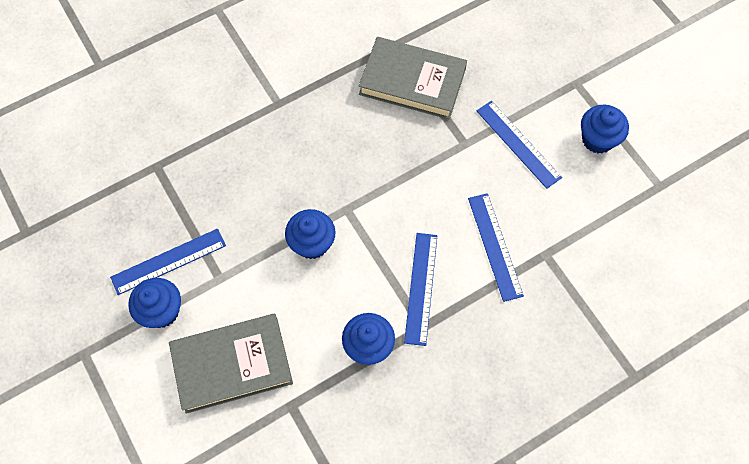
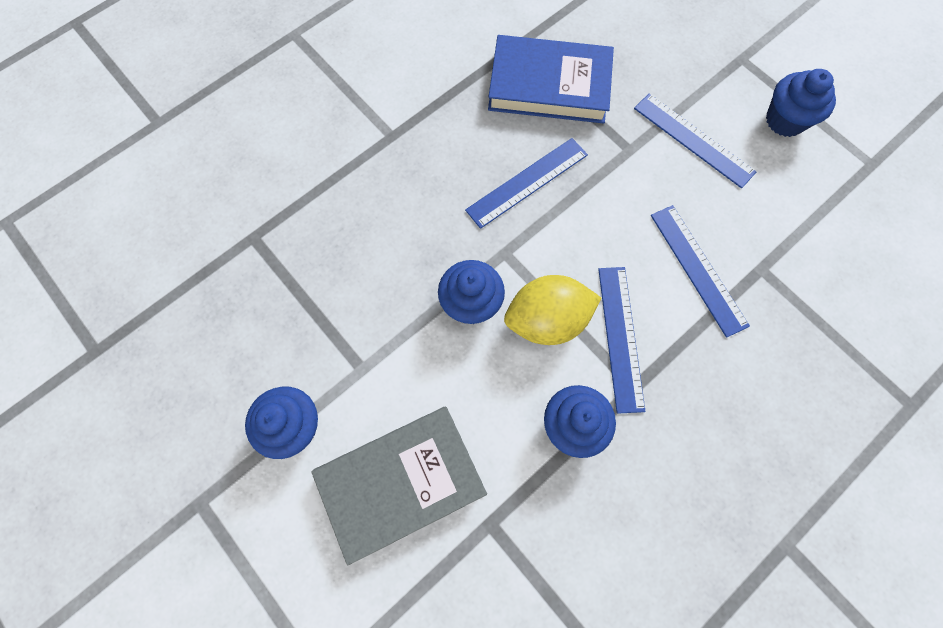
camera: 10 degrees left, 5 degrees up
(168, 261) = (291, 358): blue ruler -> blue ruler (527, 182)
(367, 265) = (547, 320): none -> yellow lemon
(412, 82) = (549, 85): grey book -> blue book

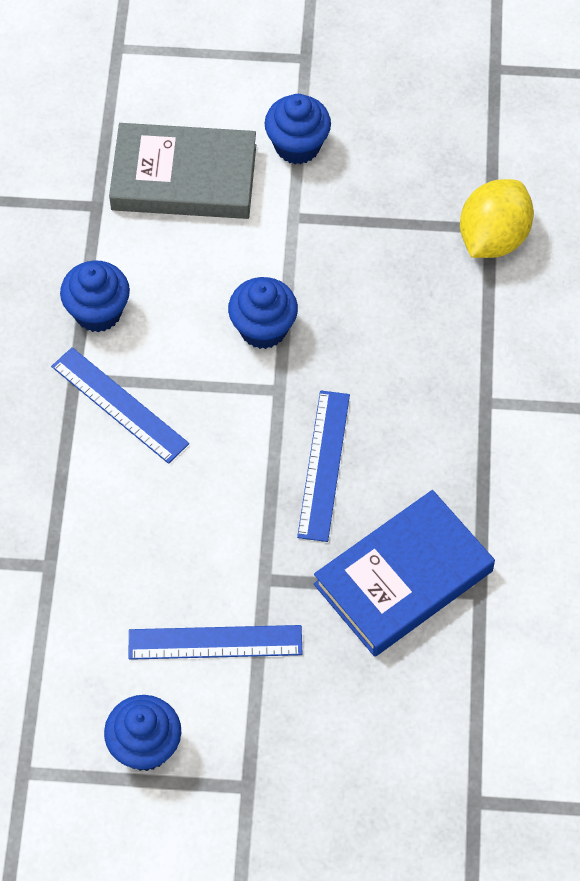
camera: 135 degrees right, 10 degrees down
(401, 482) = (184, 177): grey book -> grey book turned 75 degrees clockwise
(547, 320) = (191, 368): yellow lemon -> yellow lemon (493, 238)
(698, 269) = (104, 517): blue ruler -> none

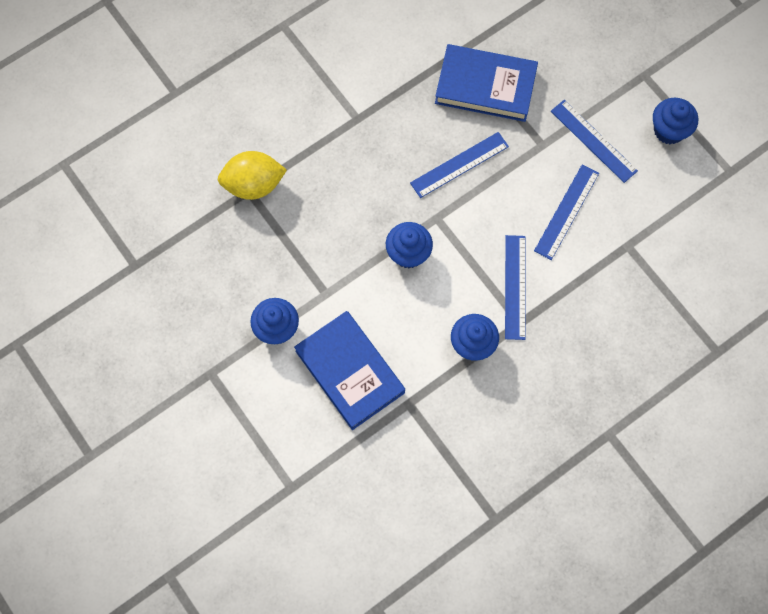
camera: 130 degrees left, 10 degrees up
(154, 534) = (567, 212): none -> blue ruler
(184, 177) = (350, 372): grey book -> blue book

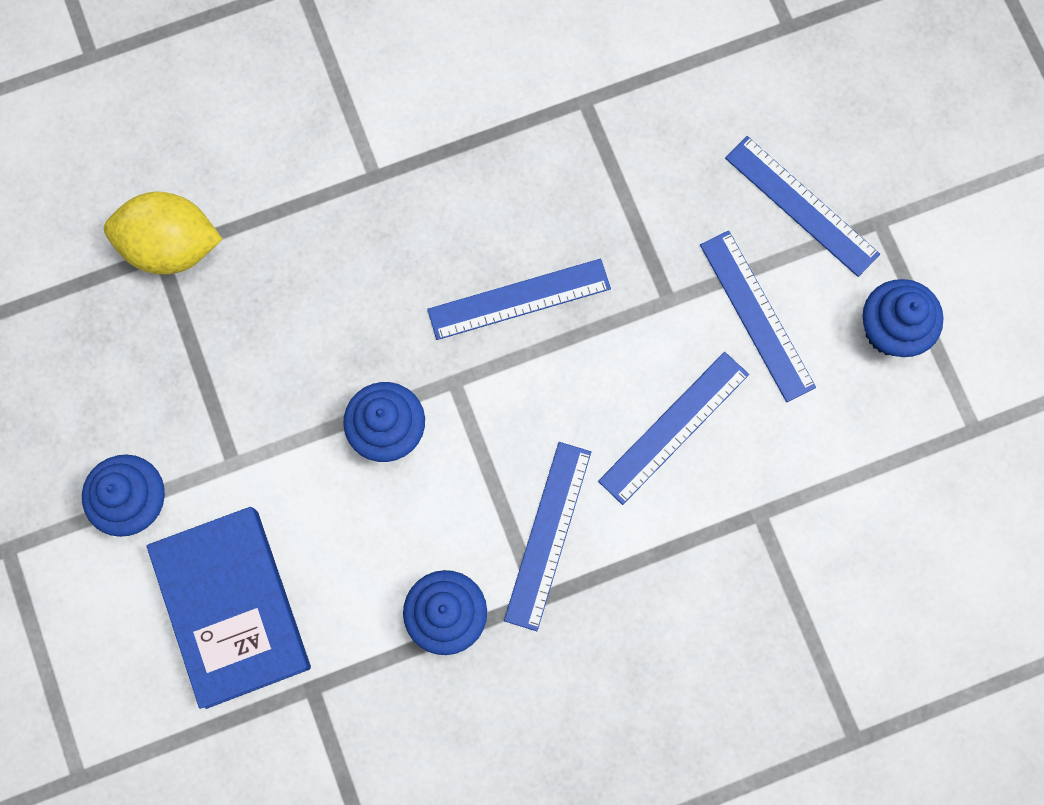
camera: 15 degrees right, 5 degrees up
(485, 86) = (603, 174): blue book -> none
(600, 77) = (802, 205): none -> blue ruler

